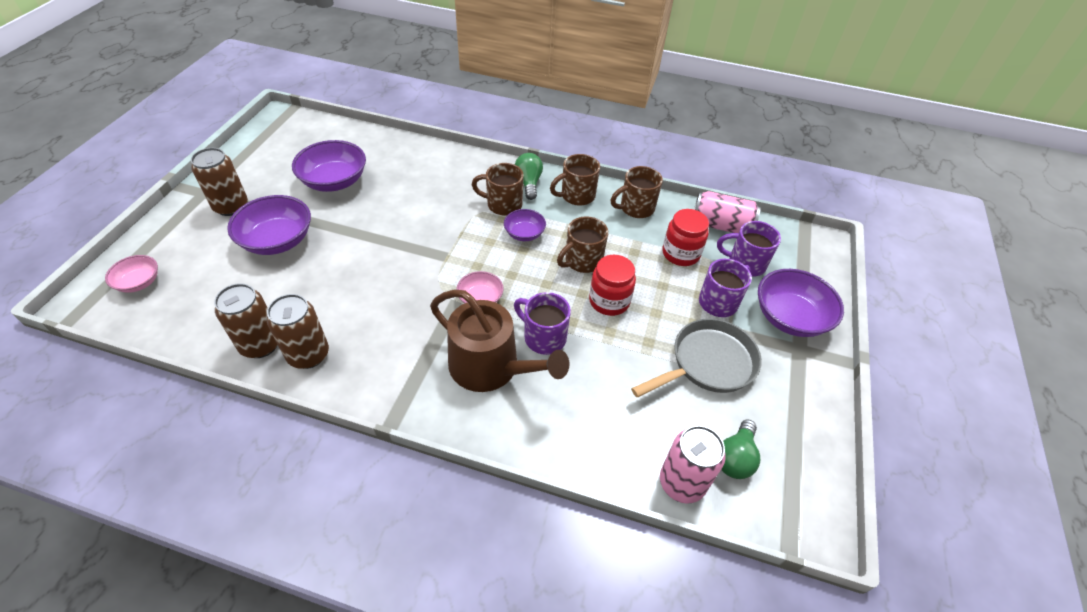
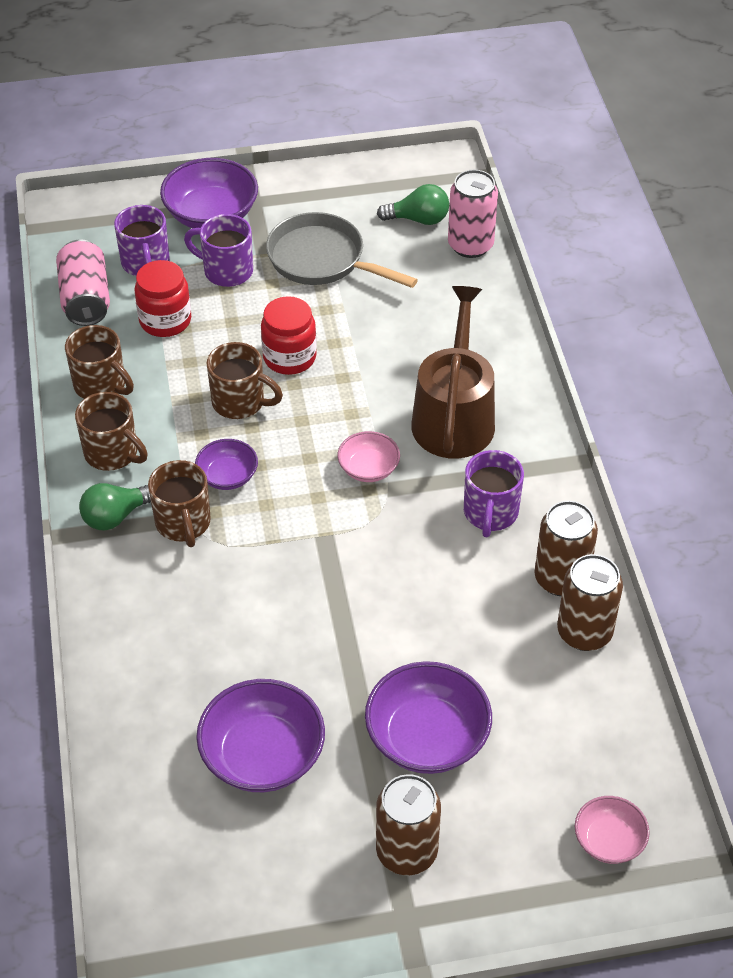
camera: 115 degrees left, 0 degrees up
(543, 337) = (383, 391): purple mug -> purple mug (490, 513)

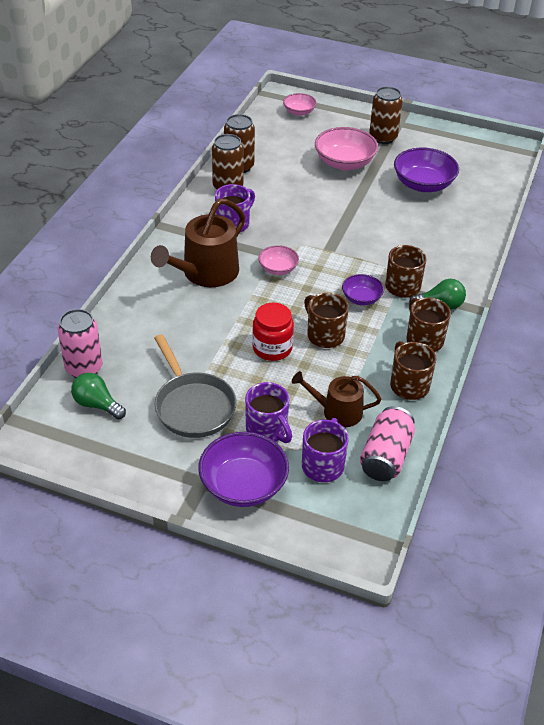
camera: 150 degrees left, 5 degrees down
(165, 320) = (337, 411): red jar -> brown watering can
(427, 737) = (344, 163): purple bowl -> pink bowl

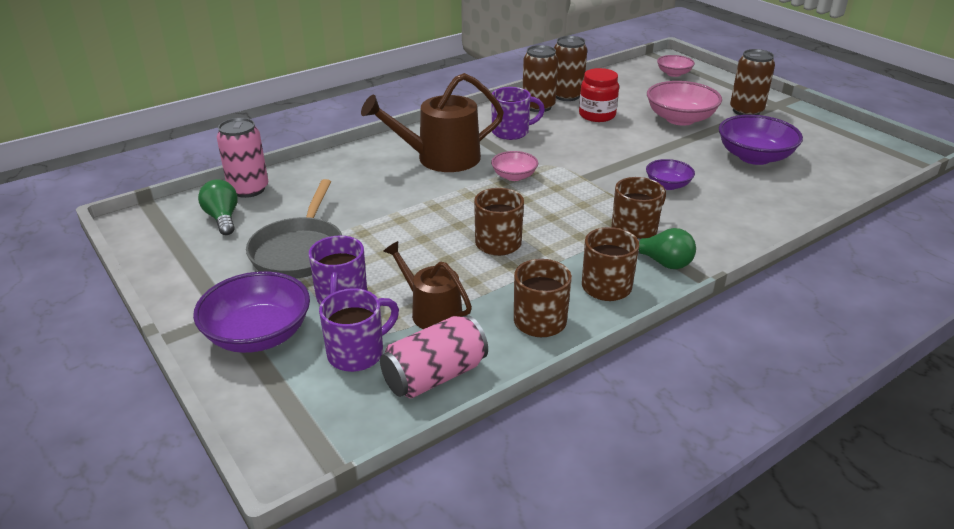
camera: 35 degrees right, 10 degrees down
(272, 348) = (431, 234): red jar -> red jar (597, 115)
(361, 298) = (574, 226): purple bowl -> purple bowl (668, 185)

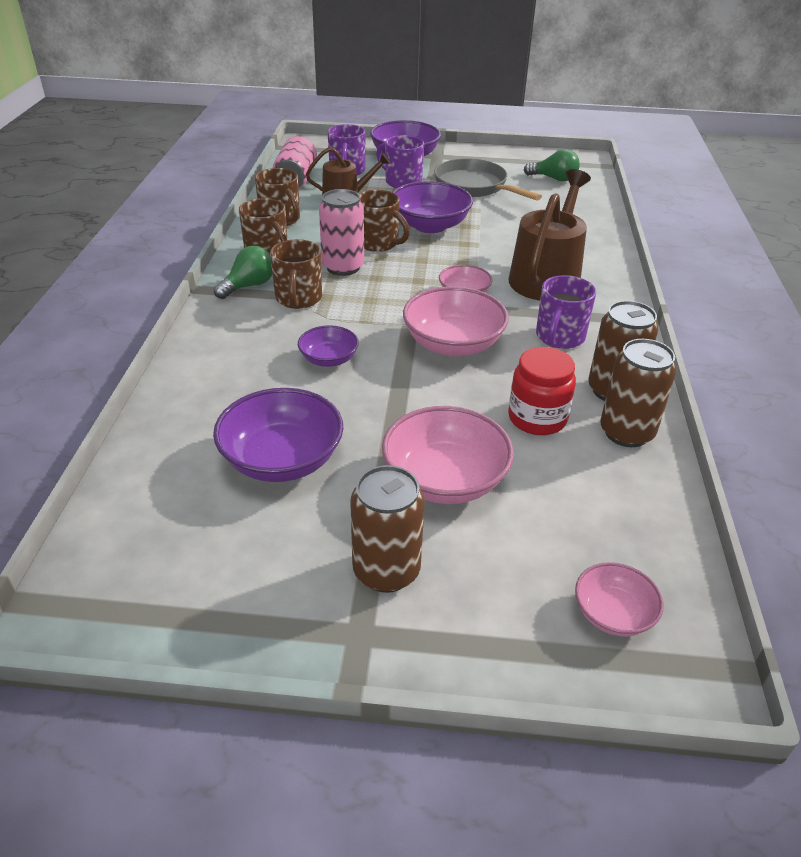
camera: 130 degrees right, 5 degrees up
(248, 189) = (589, 195): pink can -> pink can (343, 267)
(426, 235) = (430, 225): none -> purple bowl
(577, 157) = (453, 344): none -> pink bowl
(662, 262) = (249, 286): green light bulb -> green light bulb turned 150 degrees clockwise

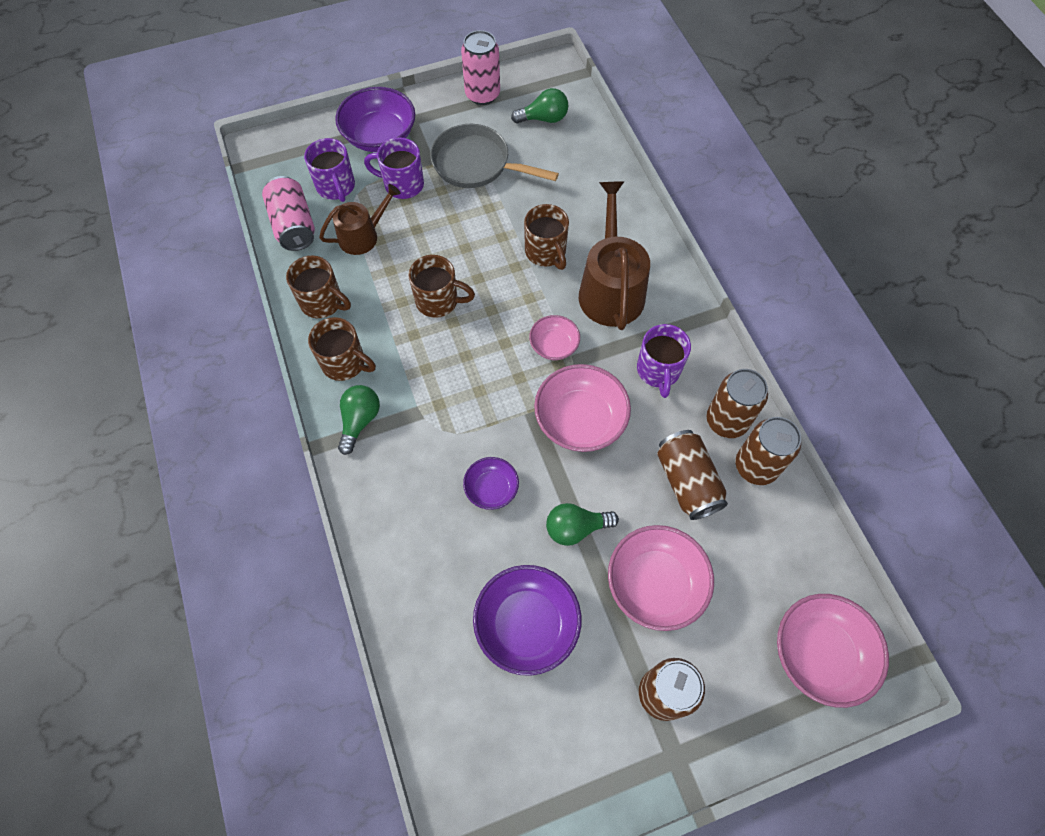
camera: 25 degrees left, 25 degrees up
(298, 299) = (416, 419): brown mug -> brown mug (546, 252)
(343, 267) = (427, 353): pink can -> pink can (482, 94)
(390, 411) = (576, 528): none -> green light bulb
(430, 225) = (469, 251): purple bowl -> none
(537, 418) = (687, 482): red jar -> brown can
(613, 614) = (819, 653): pink bowl -> pink bowl, size x1.77

